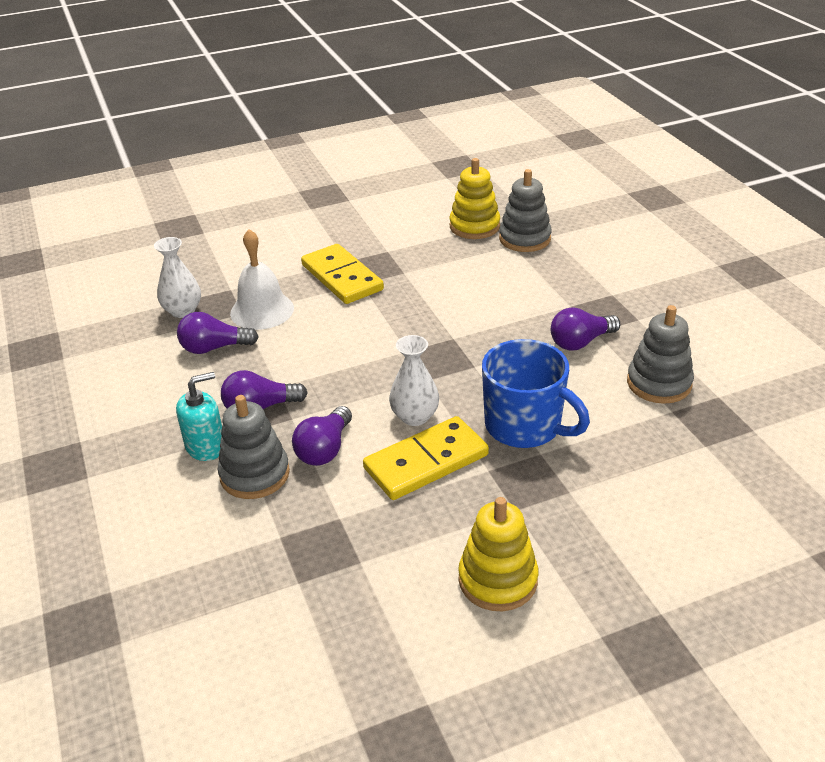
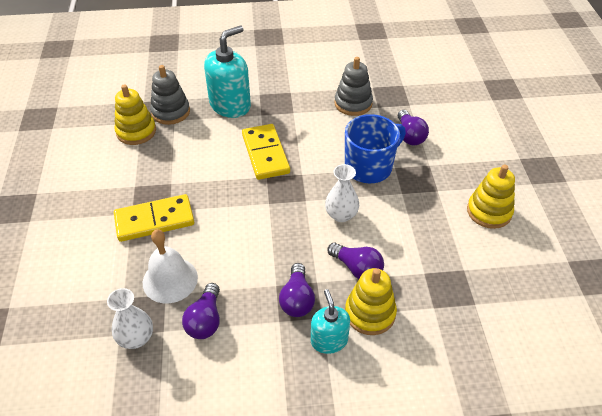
camera: 75 degrees left, 10 degrees up
(255, 474) = (370, 313): grey stacking toy -> yellow stacking toy
(426, 462) = (386, 219): yellow domino -> yellow domino (265, 154)
(570, 277) = (230, 105): none -> turquoise soap dispenser
(580, 342) = (301, 121): purple light bulb -> purple light bulb (409, 136)

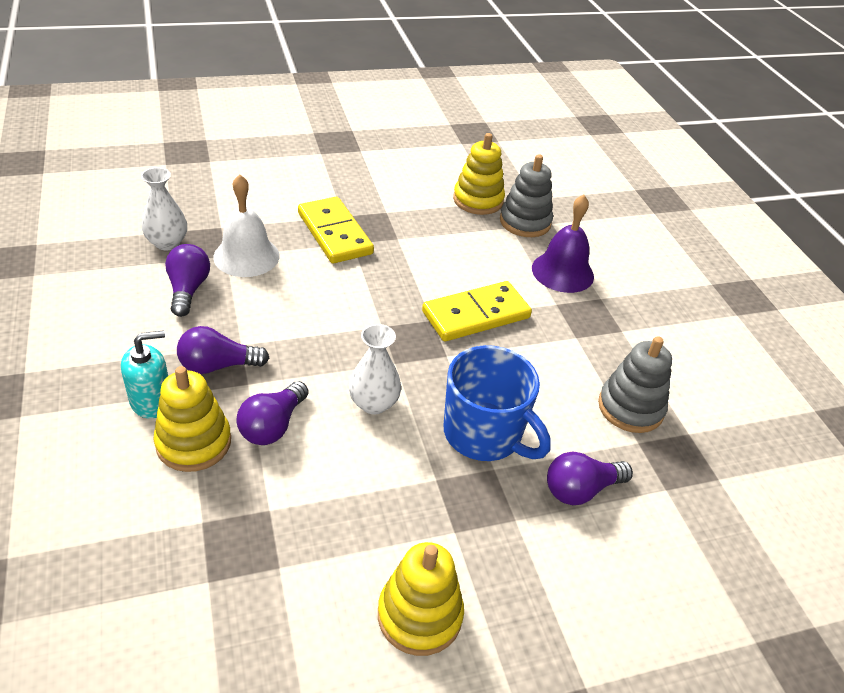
camera: 75 degrees right, 5 degrees down
(205, 320) = (188, 289): purple light bulb -> purple light bulb turned 90 degrees clockwise
(230, 105) = (562, 272): turquoise soap dispenser -> purple bell

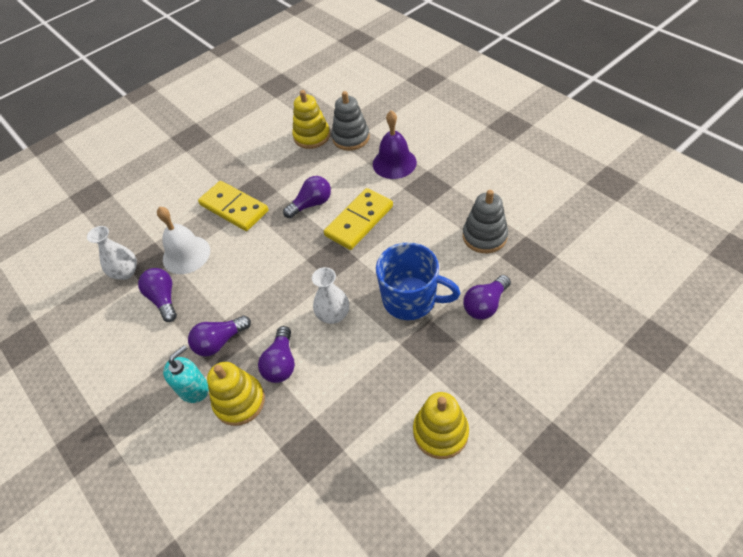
camera: 15 degrees left, 10 degrees up
(429, 270) = (311, 204): none -> purple light bulb

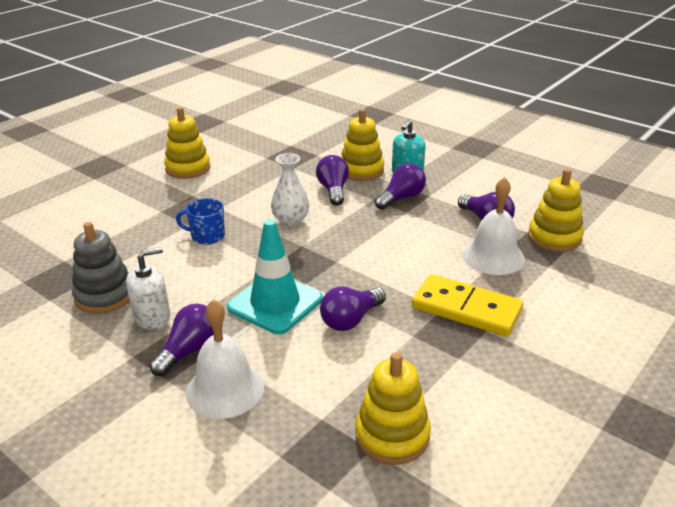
camera: 165 degrees right, 20 degrees down
(126, 272) = (554, 238): white vase -> yellow stacking toy
(351, 138) = (312, 436): grey stacking toy -> none
(359, 221) = (275, 303): yellow domino -> turquoise traffic cone
(394, 163) = (225, 389): purple bell -> white bell
(411, 299) = (207, 236): blue mug -> blue mug, size x0.56
(444, 214) = (152, 317): none -> white soap dispenser
(485, 305) = (126, 237): purple light bulb -> purple light bulb (189, 350)

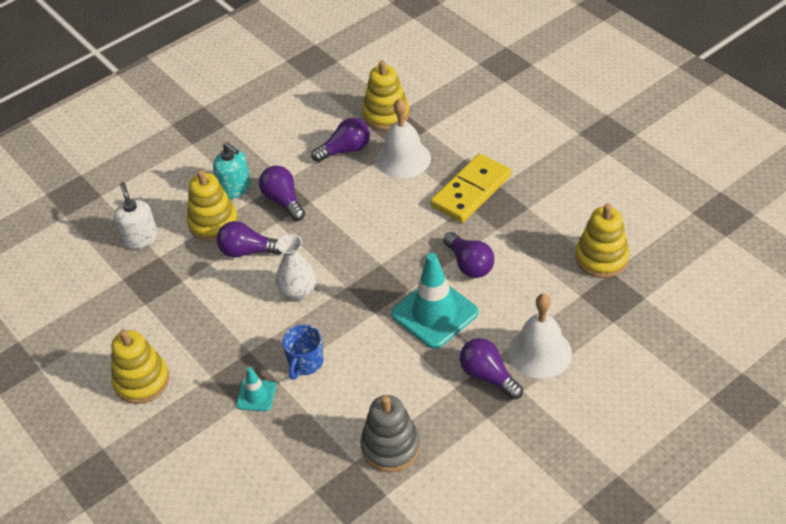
camera: 75 degrees left, 15 degrees up
(152, 317) = (434, 405): white soap dispenser -> white soap dispenser (140, 238)
(171, 218) = (256, 395): none -> turquoise traffic cone

